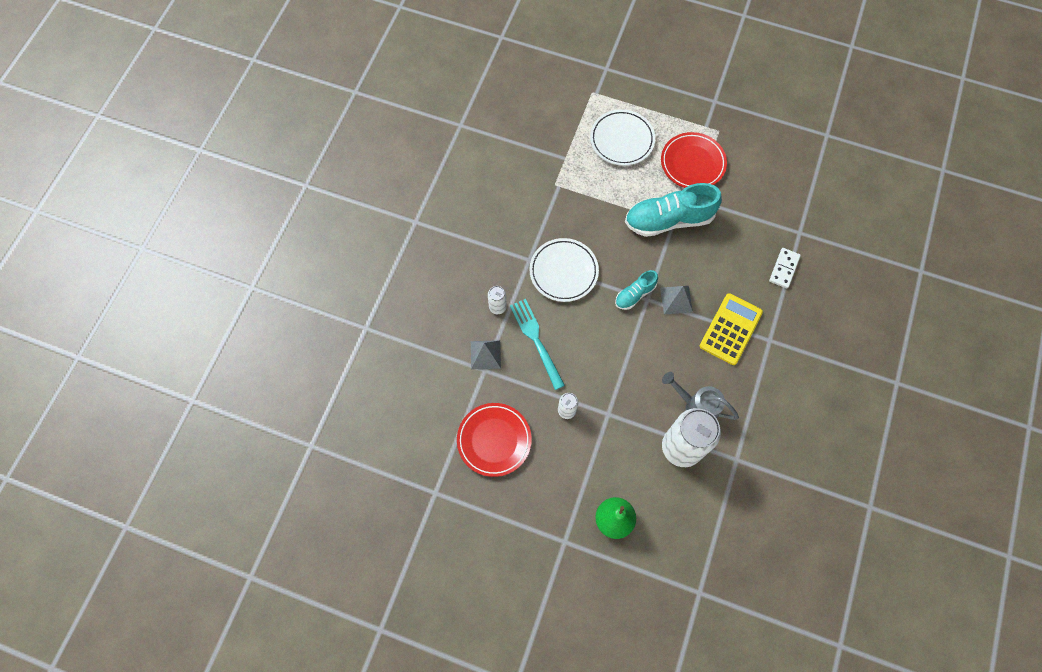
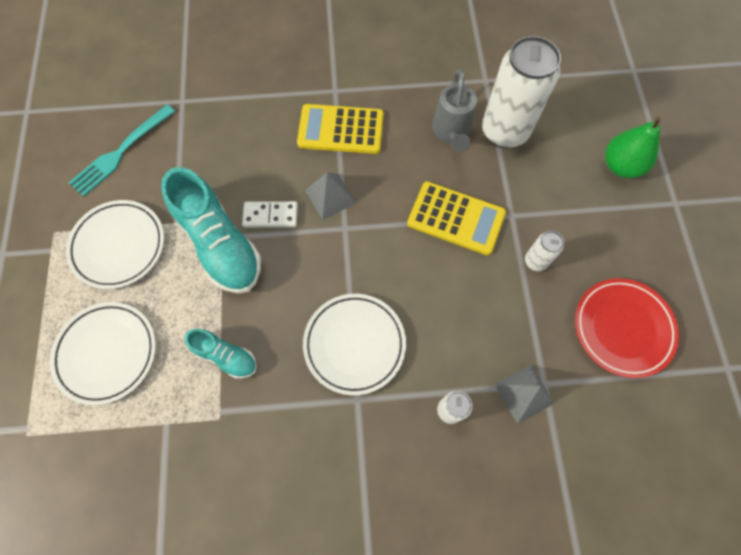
camera: 115 degrees left, 0 degrees up
(536, 340) = (469, 336): turquoise fork -> turquoise fork (121, 152)
(622, 374) = (456, 218): none -> yellow calculator
(635, 294) = (345, 244): turquoise shoe -> turquoise shoe (225, 356)
(692, 163) = (119, 246): red plate -> white plate
(784, 269) = (238, 102): white domino -> white domino (270, 216)

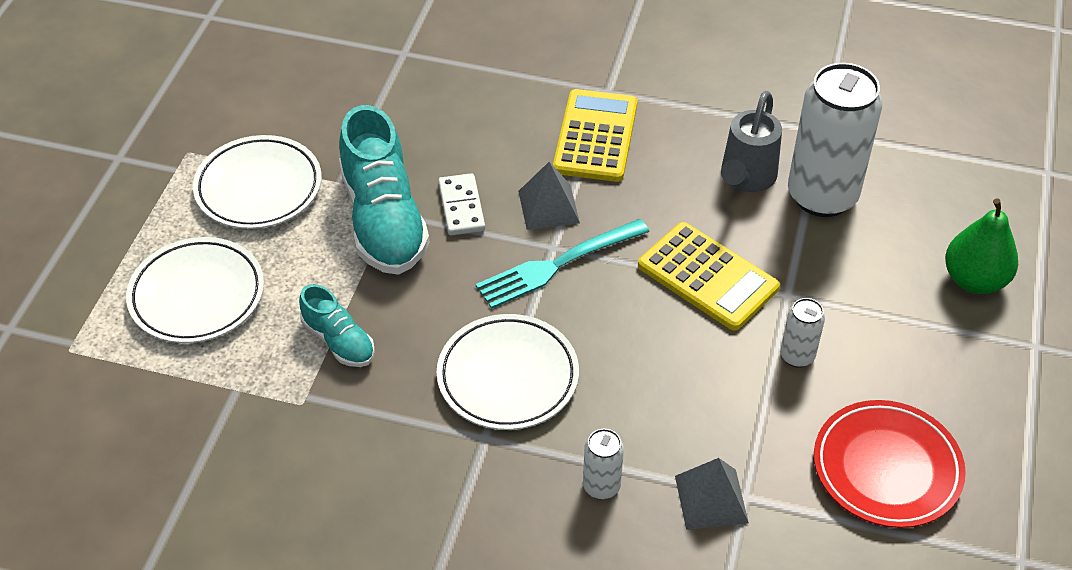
camera: 20 degrees right, 20 degrees down
(121, 152) = (304, 89): turquoise fork -> turquoise fork (557, 265)
(270, 216) = (461, 207): white domino -> white domino turned 60 degrees clockwise
(341, 130) = (595, 136): yellow calculator -> yellow calculator turned 75 degrees clockwise

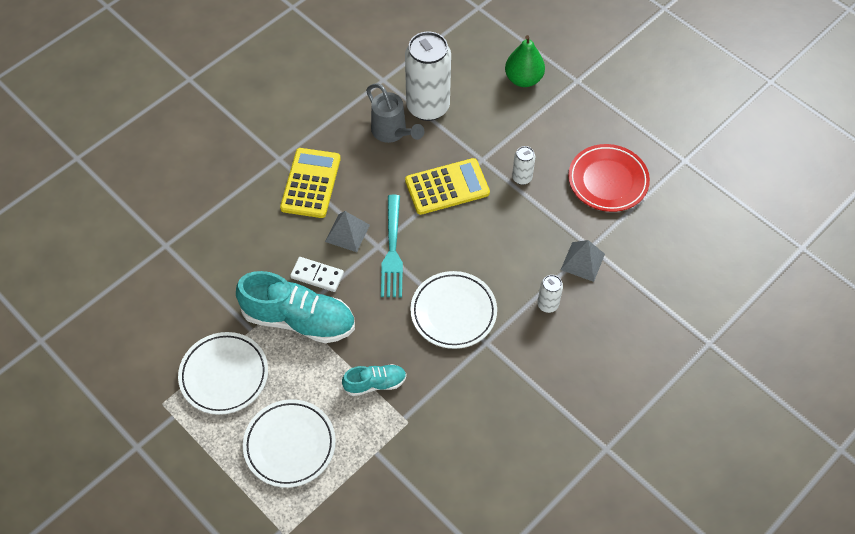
camera: 60 degrees left, 10 degrees up
(595, 136) = (311, 183): yellow calculator -> yellow calculator turned 60 degrees clockwise

